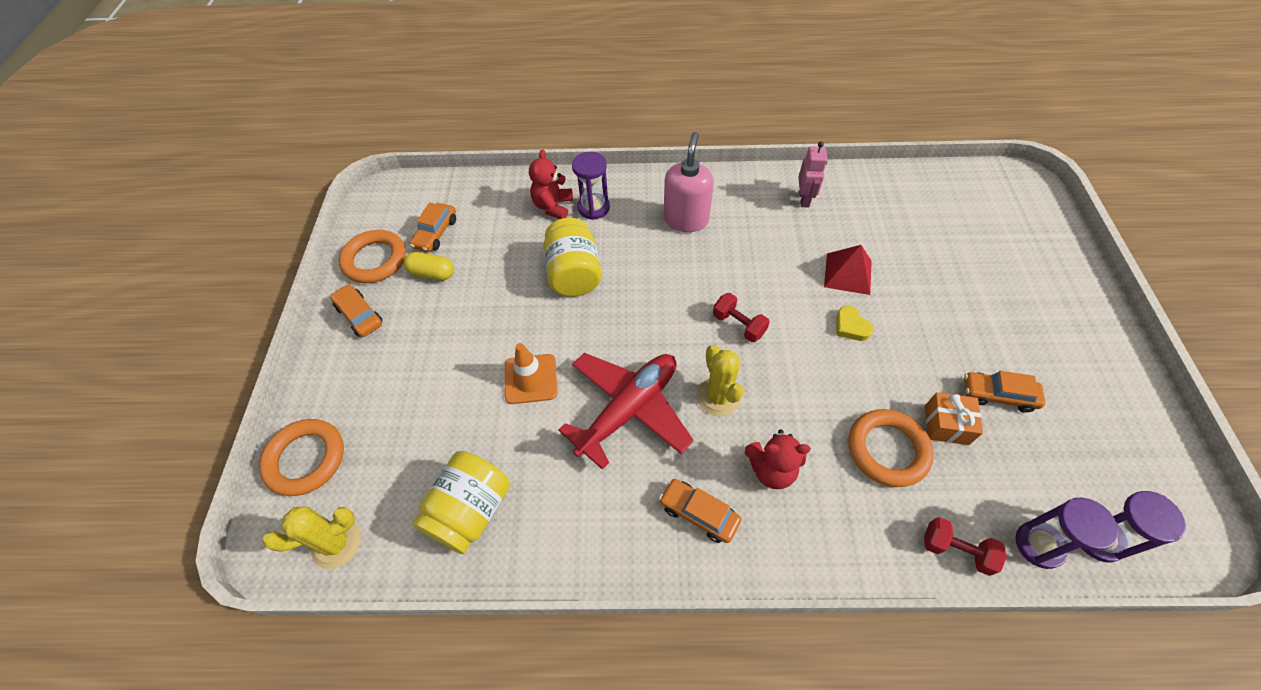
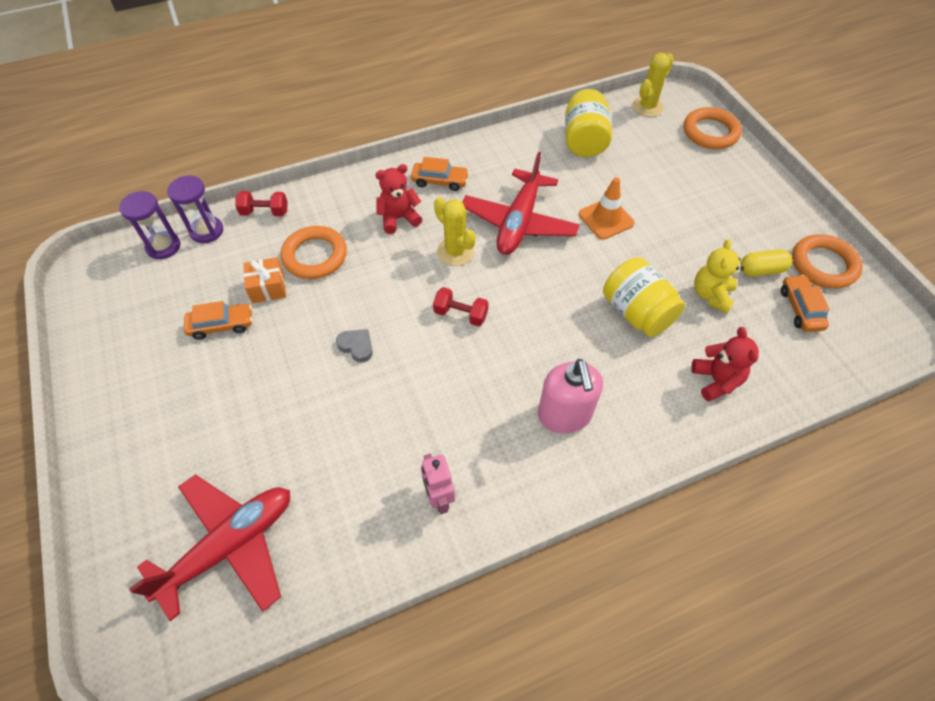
camera: 155 degrees right, 0 degrees up
(360, 315) = (780, 219): orange car -> none
(497, 267) = (711, 295): none -> yellow teddy bear
(593, 208) = (672, 394): purple hourglass -> none
(848, 273) = (368, 405): red pyramid -> none
(851, 326) = (356, 346): yellow heart -> grey heart
(966, 215) = (230, 546): none -> red plane

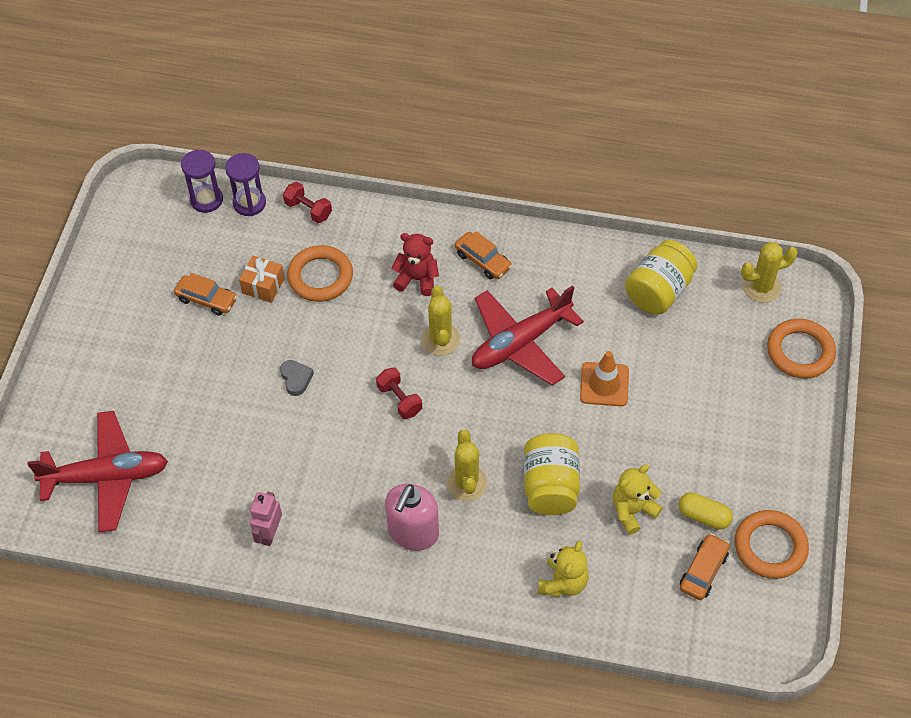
camera: 35 degrees right, 0 degrees up
(572, 348) = (466, 483): none -> yellow cactus
(716, 380) = (563, 582): red teddy bear -> yellow teddy bear

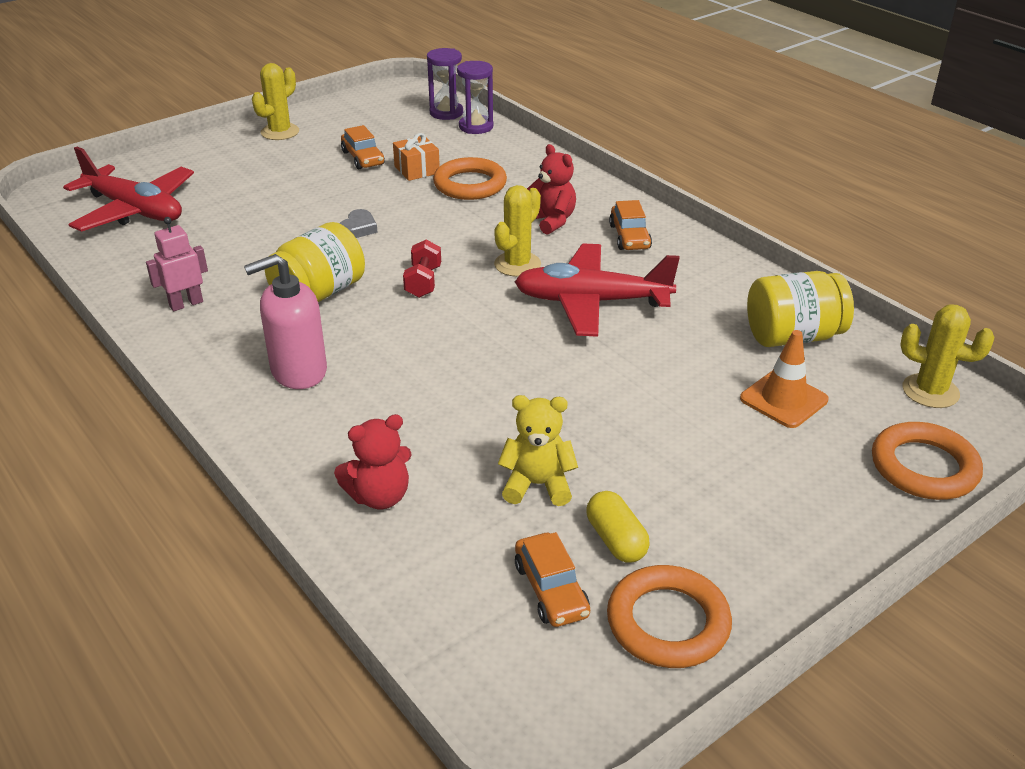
camera: 40 degrees right, 20 degrees down
(308, 210) = (517, 148): red dumbbell -> none
(466, 483) = (398, 366): yellow cactus -> yellow cactus (280, 132)
(550, 486) = (476, 414): yellow jar -> yellow jar (319, 293)
(563, 582) = (379, 496): yellow teddy bear -> red teddy bear
(604, 384) = (640, 372): orange traffic cone -> orange traffic cone (783, 399)
(703, 571) = (551, 590): orange car -> orange car turned 90 degrees clockwise

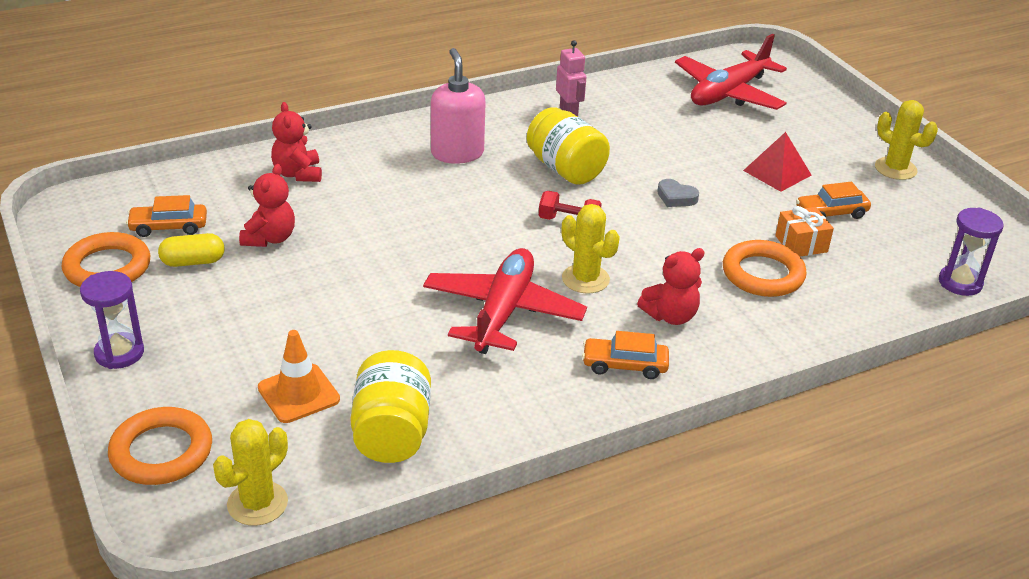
camera: 100 degrees right, 0 degrees up
(299, 182) = (777, 172): none -> red pyramid
(476, 127) = (919, 300): purple hourglass -> purple hourglass (119, 353)
(537, 485) = (270, 238): yellow teddy bear -> red teddy bear

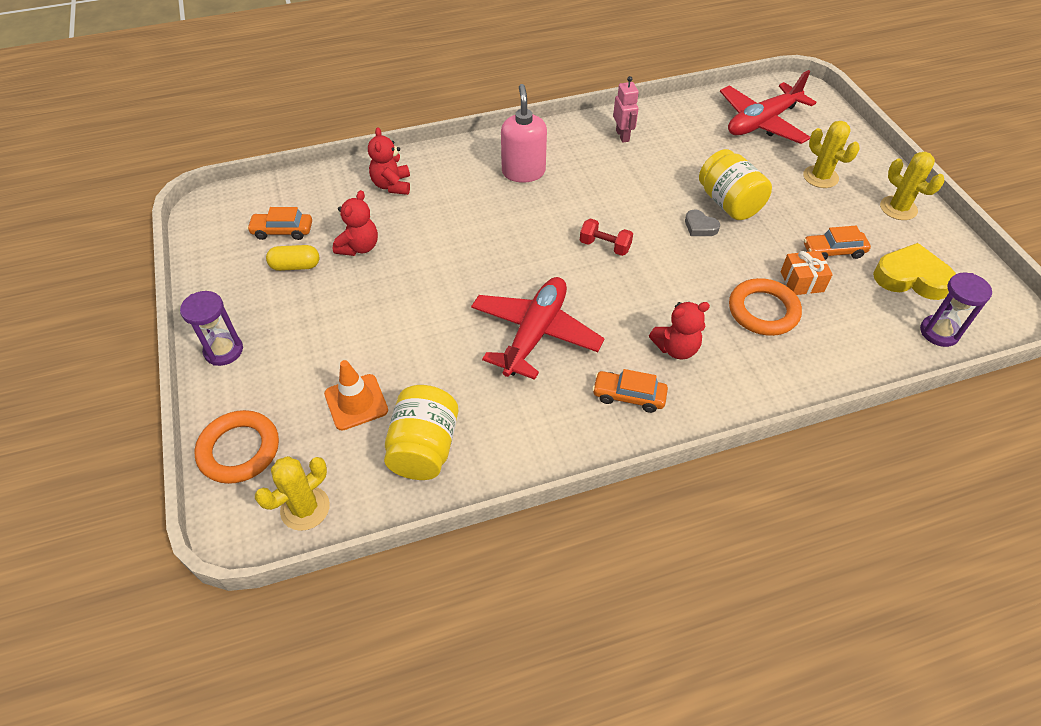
camera: 10 degrees right, 15 degrees up
(107, 267) = (229, 267): orange ring -> none
(566, 169) = (611, 193): yellow jar -> yellow jar (729, 203)
(585, 279) = (609, 305): yellow cactus -> yellow cactus (820, 177)
(777, 172) = (792, 206): red pyramid -> none
(921, 233) = (911, 277): none -> yellow heart

